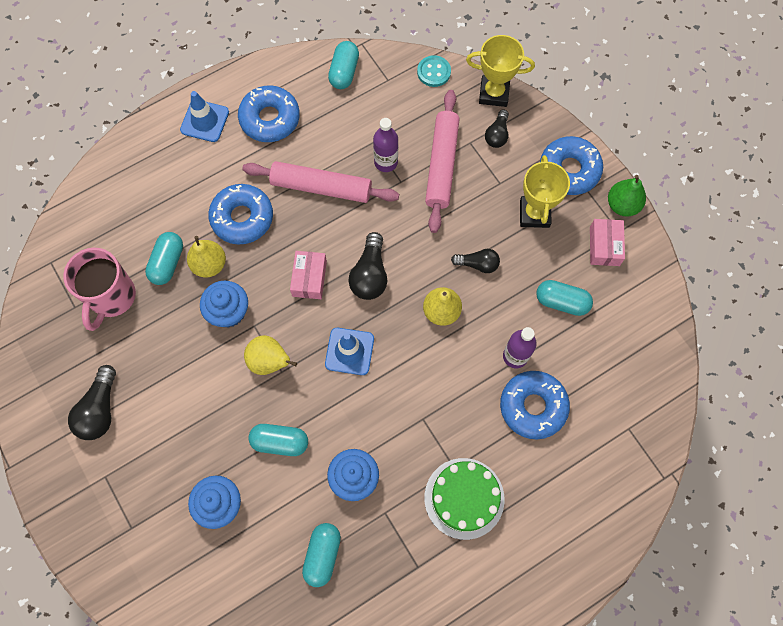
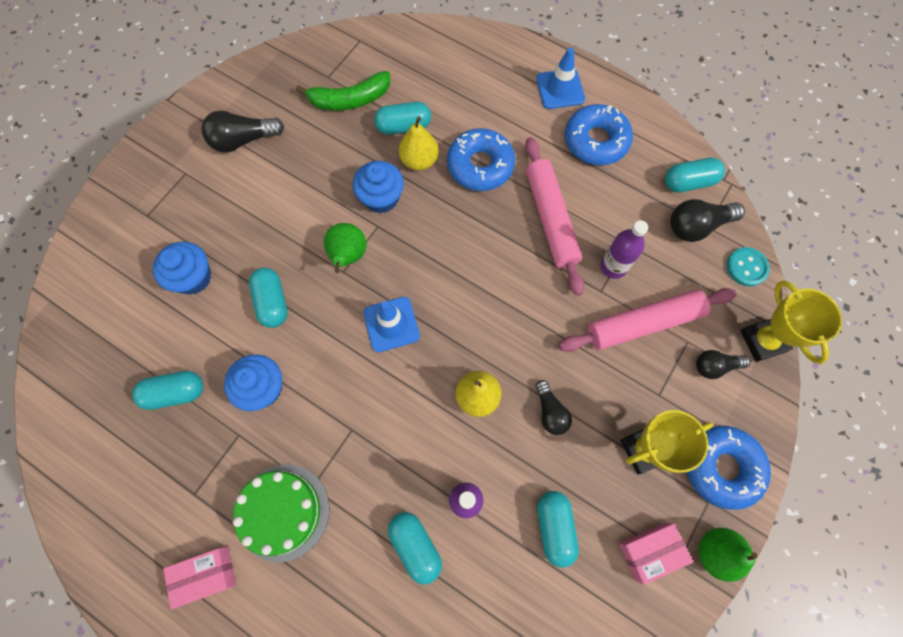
camera: 65 degrees right, 0 degrees up
(112, 297) = (350, 100): pink mug -> green banana
(269, 361) = (348, 256): yellow pear -> green pear
(309, 278) = (449, 252): pink box -> pink box (205, 575)
(370, 274) = (482, 307): black light bulb -> black light bulb (697, 226)
(533, 406) = (415, 546): blue donut -> turquoise capsule

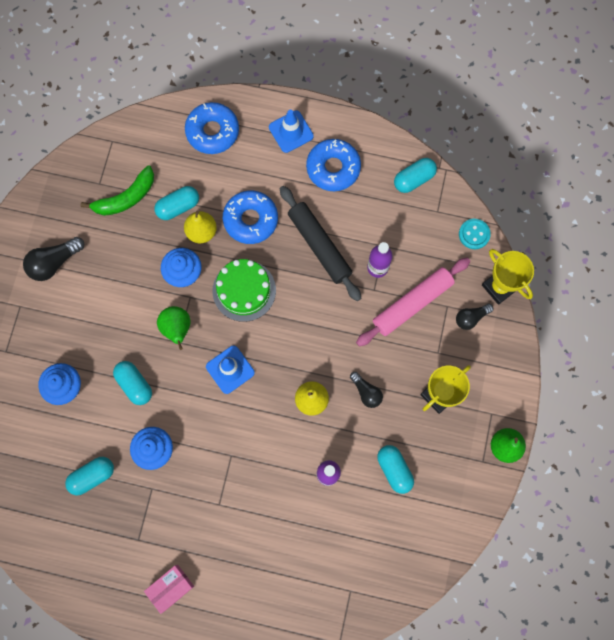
camera: 20 degrees left, 5 degrees up
(283, 512) = (206, 528): green cake -> green cake (244, 290)
(415, 546) = (305, 516): turquoise capsule -> none
(550, 219) = (319, 246): pink rolling pin -> black rolling pin
(650, 551) = (462, 461): pink box -> none
(697, 226) = (429, 214): black light bulb -> none
(721, 467) = (494, 388): blue donut -> blue donut (212, 131)

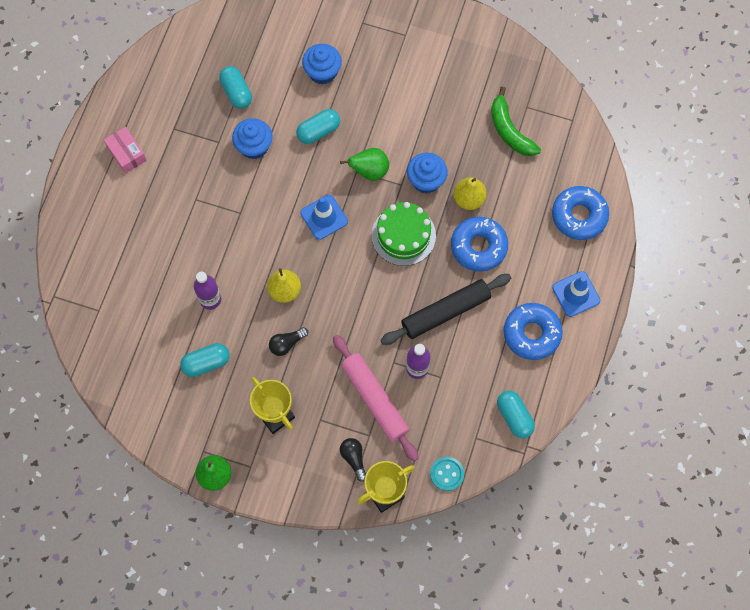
camera: 95 degrees right, 5 degrees down
(54, 262) = (446, 65): black light bulb -> none
(178, 207) = (497, 178): turquoise capsule -> none

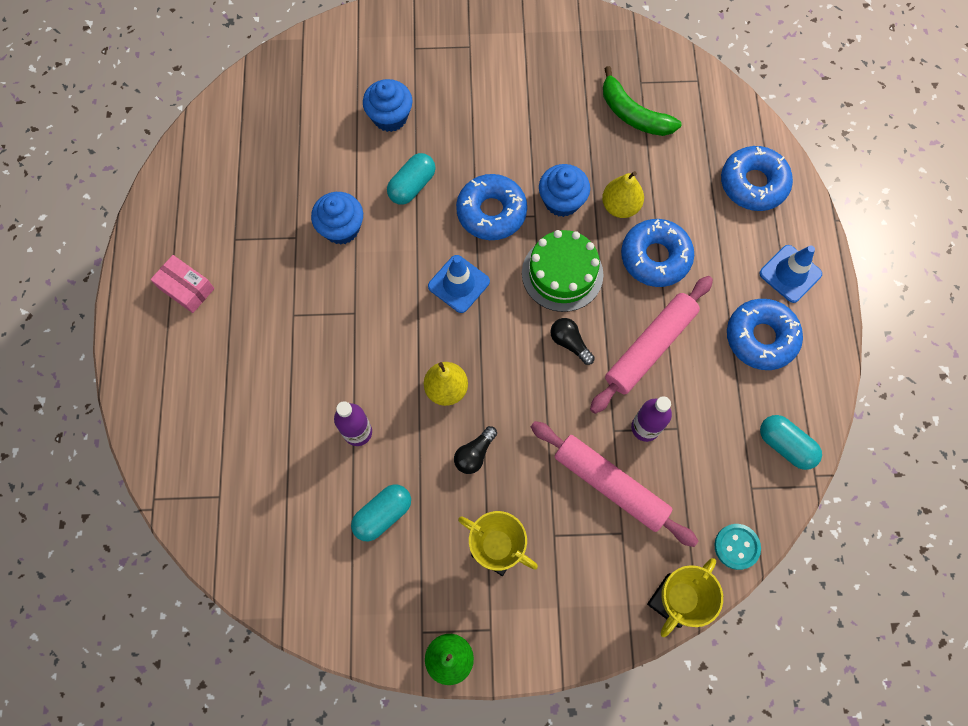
camera: 20 degrees left, 0 degrees up
(236, 92) = (296, 172): turquoise capsule -> none
(354, 458) = (616, 570): black light bulb -> black light bulb (569, 343)
(369, 171) = (491, 212): green pear -> blue donut
(445, 312) = (650, 347): black rolling pin -> pink rolling pin

